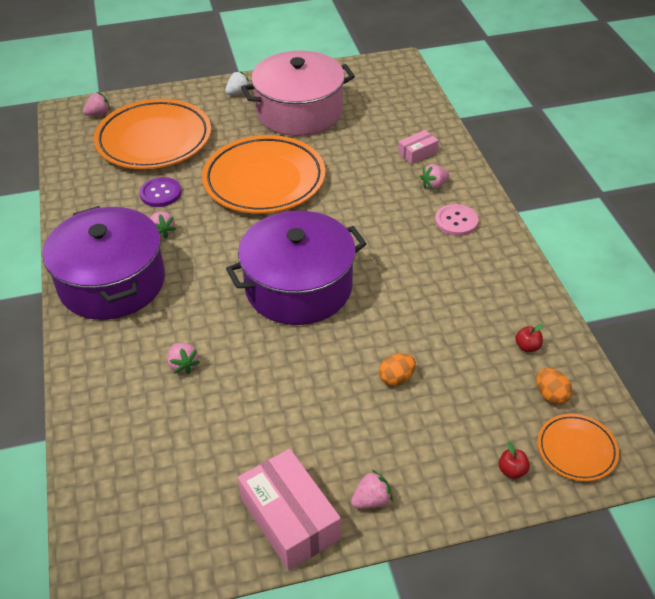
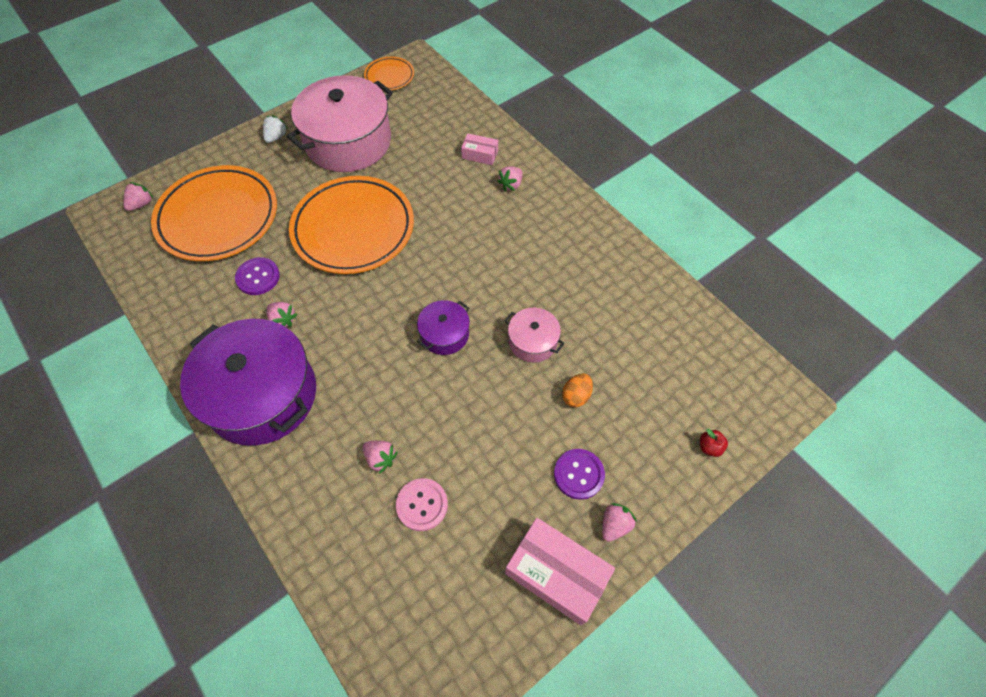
camera: 25 degrees left, 15 degrees up
(298, 287) = (445, 334): purple pot -> purple pot, size x0.47
(360, 444) = (578, 474): none -> purple button
(380, 319) = (533, 341): none -> pink pot
(417, 153) = (480, 154): pink box -> pink box turned 75 degrees clockwise
(456, 221) = (548, 217): pink button -> pink button (422, 505)
(527, 347) = (665, 322): red apple -> none
(551, 395) = (705, 362): orange egg -> none
(576, 450) = (748, 406): orange plate -> orange plate (389, 76)

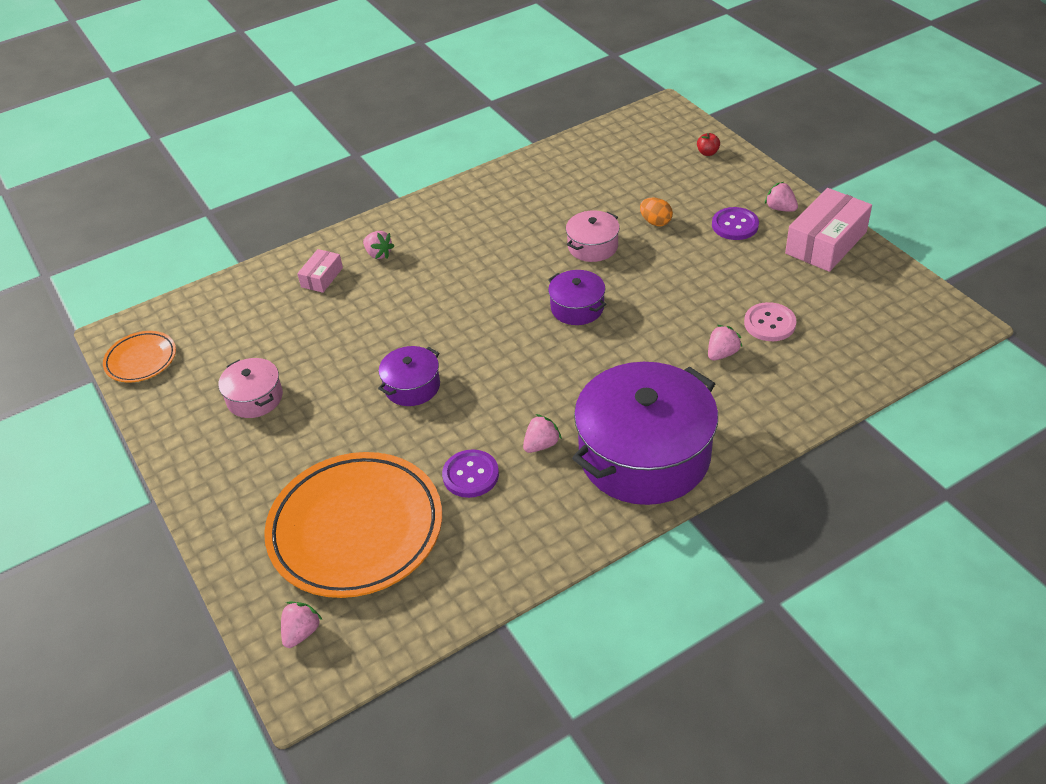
camera: 80 degrees left, 15 degrees down
(141, 204) = (301, 632): pink strawberry -> pink strawberry turned 75 degrees clockwise
(276, 137) = (215, 477): white strawberry -> none
(348, 142) = (255, 398): pink pot -> pink pot, size x0.47
(353, 229) = (412, 386): orange plate -> purple pot

